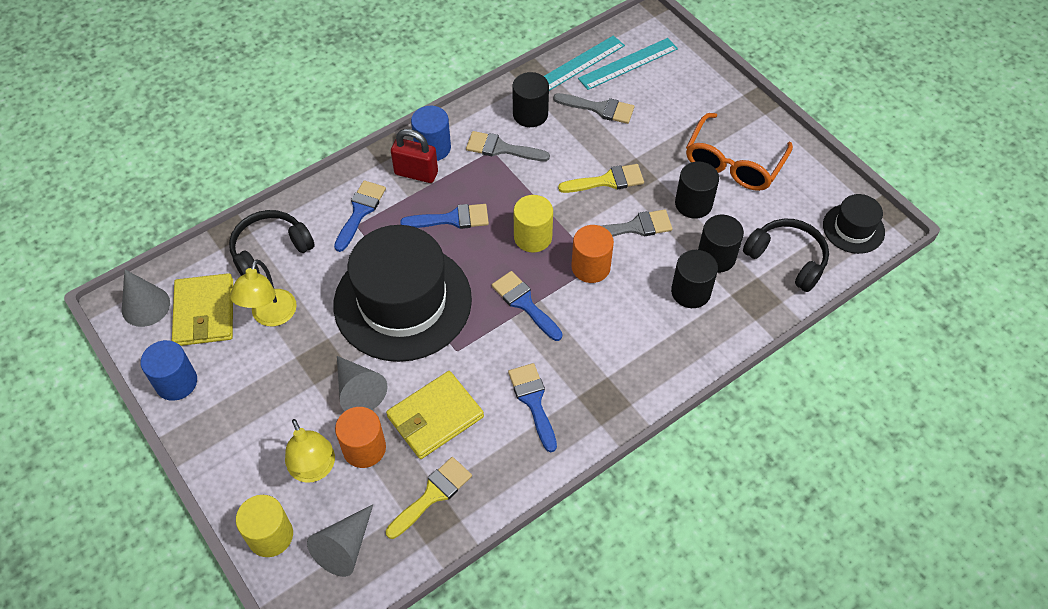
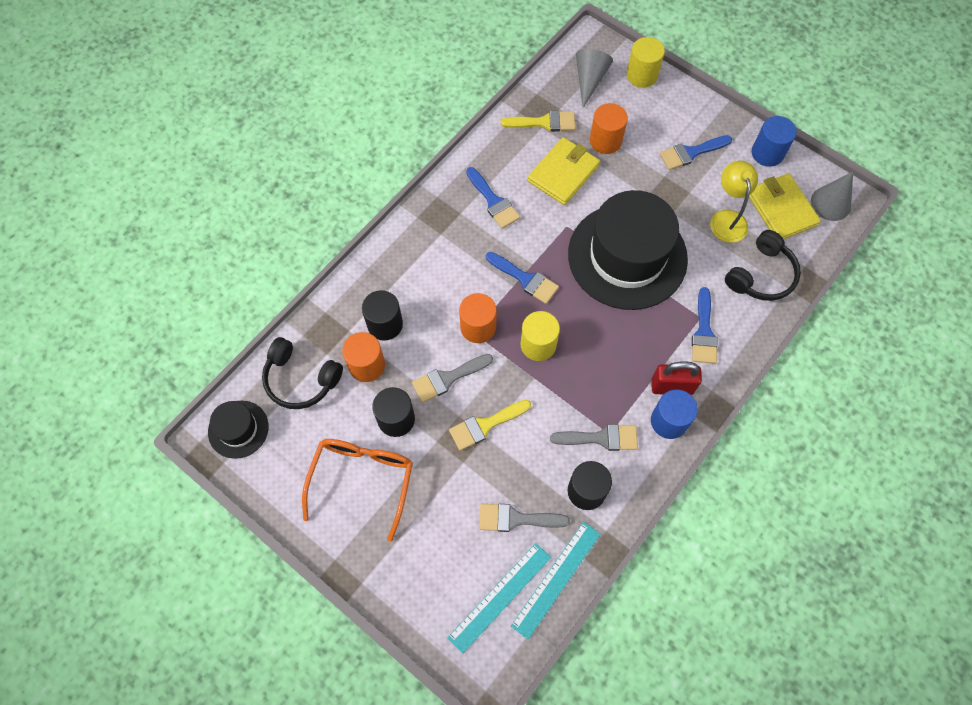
camera: 165 degrees right, 10 degrees up
(314, 469) = (633, 119): yellow lamp -> none
(358, 390) = (629, 178): grey cone -> none
(432, 495) = (544, 122): yellow brush -> yellow brush turned 120 degrees counterclockwise
(452, 219) = (618, 345): blue brush -> blue brush (691, 153)
(716, 257) = (367, 365): black cylinder -> orange cylinder

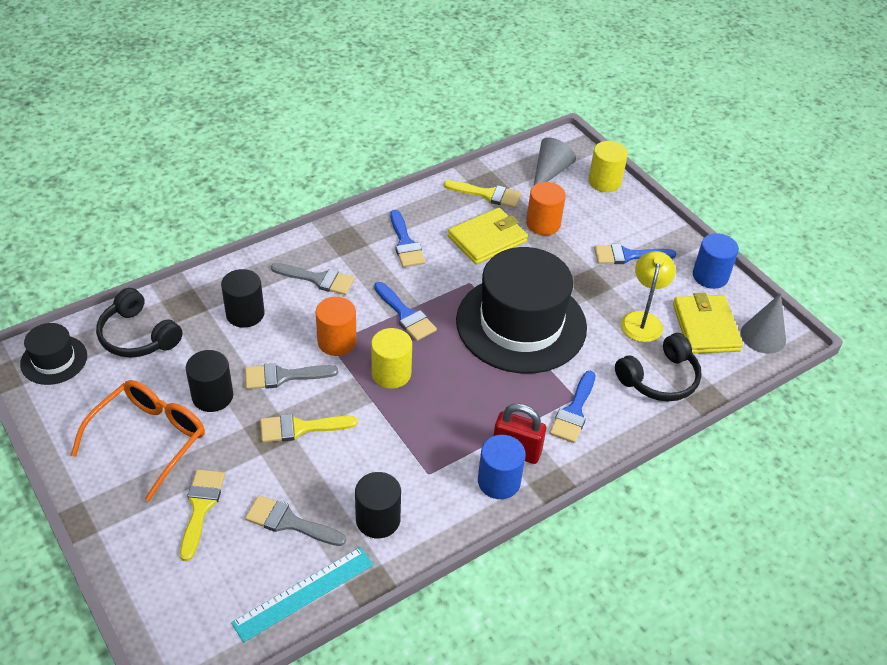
camera: 15 degrees right, 20 degrees down
(367, 365) = (208, 342): orange cylinder -> none
(437, 530) = (201, 507): none -> yellow brush
(500, 597) = (234, 591): turquoise ruler -> none
(601, 438) = (417, 475): grey brush -> grey brush (318, 279)

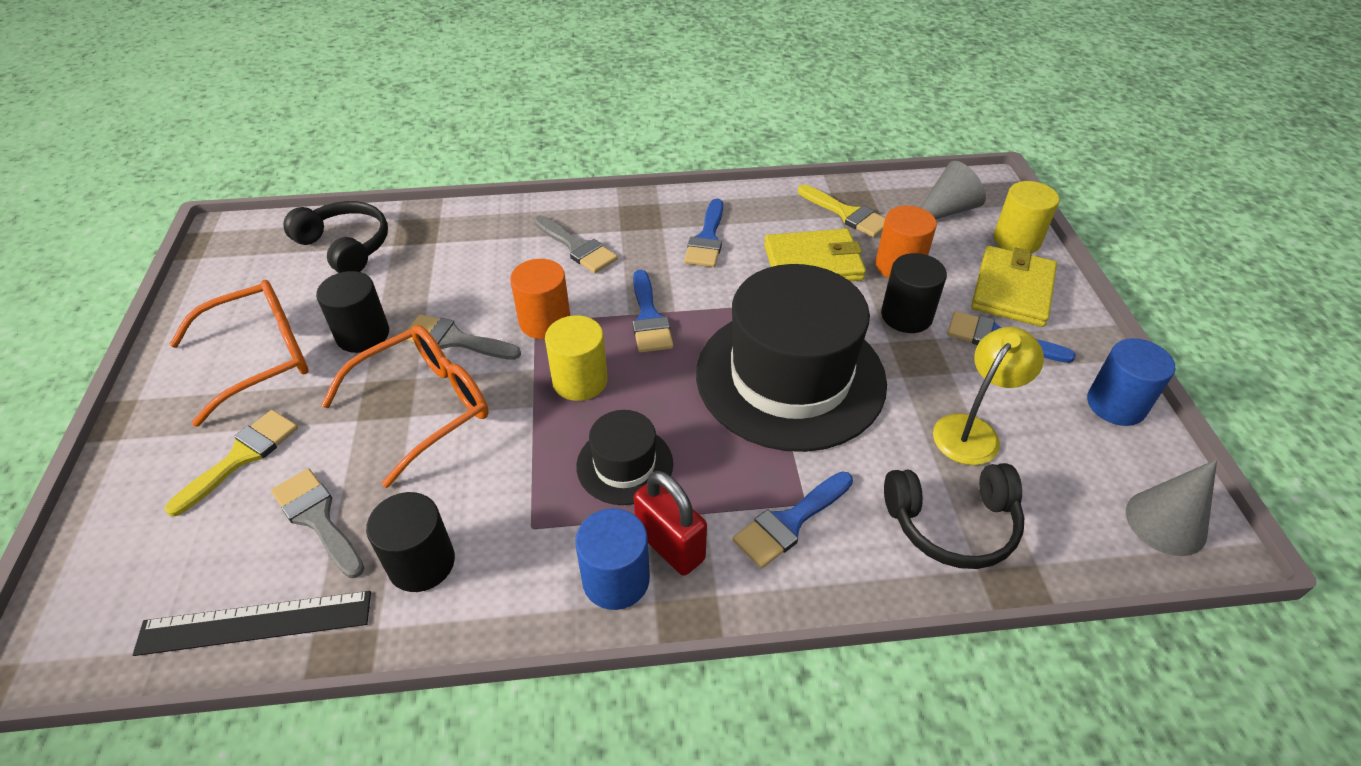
camera: 30 degrees right, 0 degrees up
(54, 360) = (248, 244): black hat -> black hat (624, 465)
(138, 336) = (345, 246): black headphones -> black headphones turned 150 degrees clockwise
(245, 314) = (470, 259): black cylinder -> black cylinder (906, 316)
(300, 428) = (425, 406): yellow brush -> orange glasses
(304, 593) = (255, 623): turquoise ruler -> black ruler
(705, 327) = (1070, 475): yellow wallet -> yellow wallet (1012, 290)

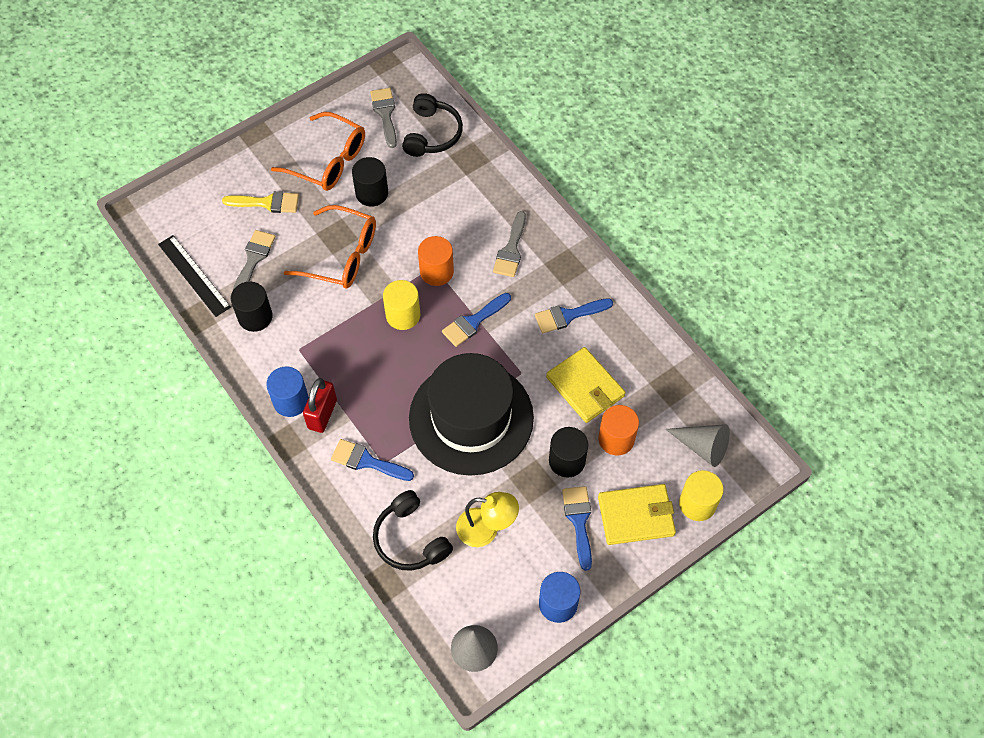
camera: 60 degrees right, 15 degrees up
(455, 340) = (395, 238): grey brush -> grey brush (385, 114)
(624, 465) = (359, 368): black hat -> none
(847, 214) = (654, 386): yellow brush -> none

